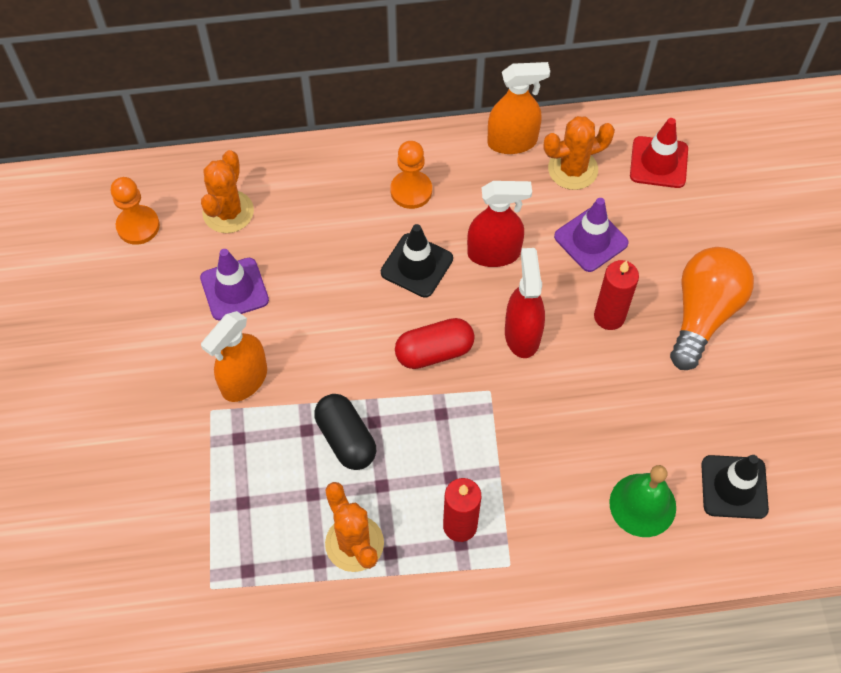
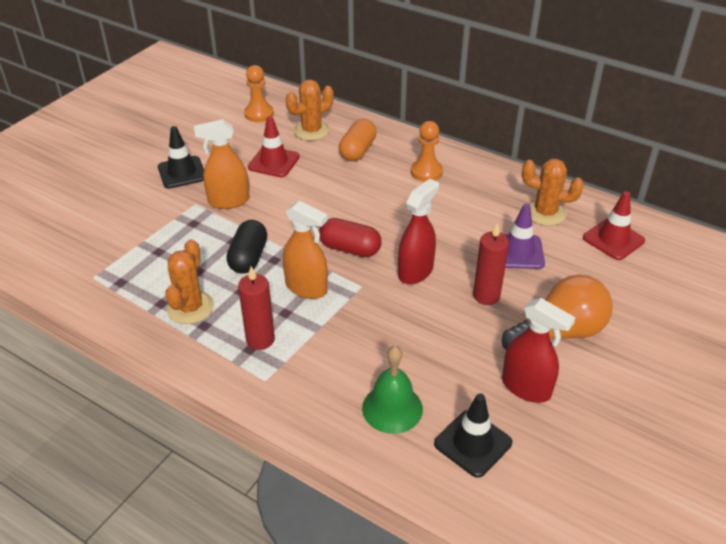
camera: 40 degrees right, 20 degrees down
(234, 289) = (274, 162): purple traffic cone -> red traffic cone
(310, 208) = (357, 151): none -> orange capsule
(417, 265) = (388, 205): black traffic cone -> black traffic cone (182, 172)
(494, 253) = (444, 225): red spray bottle -> red spray bottle (526, 388)
(512, 142) = (518, 181): orange spray bottle -> orange spray bottle (306, 288)

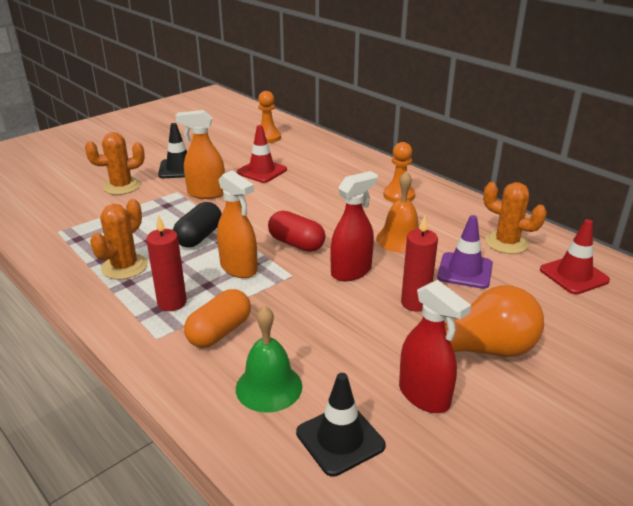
camera: 15 degrees right, 10 degrees down
(311, 131) = (307, 154): orange cactus -> orange cactus (121, 186)
(357, 151) = (341, 172): orange capsule -> orange capsule (219, 332)
(447, 226) = (400, 239): none -> orange bell

